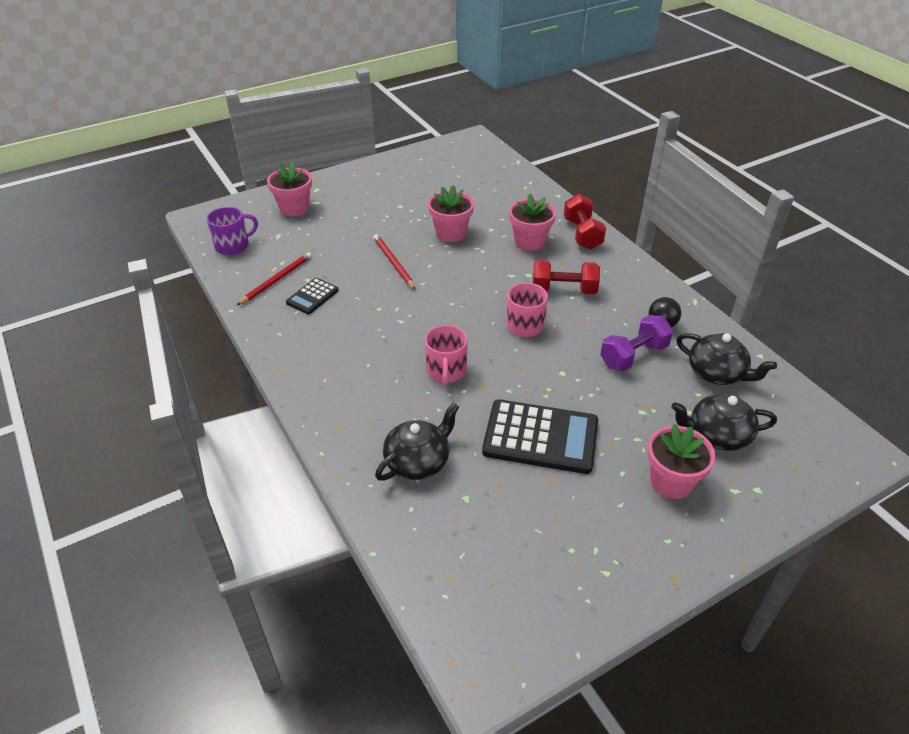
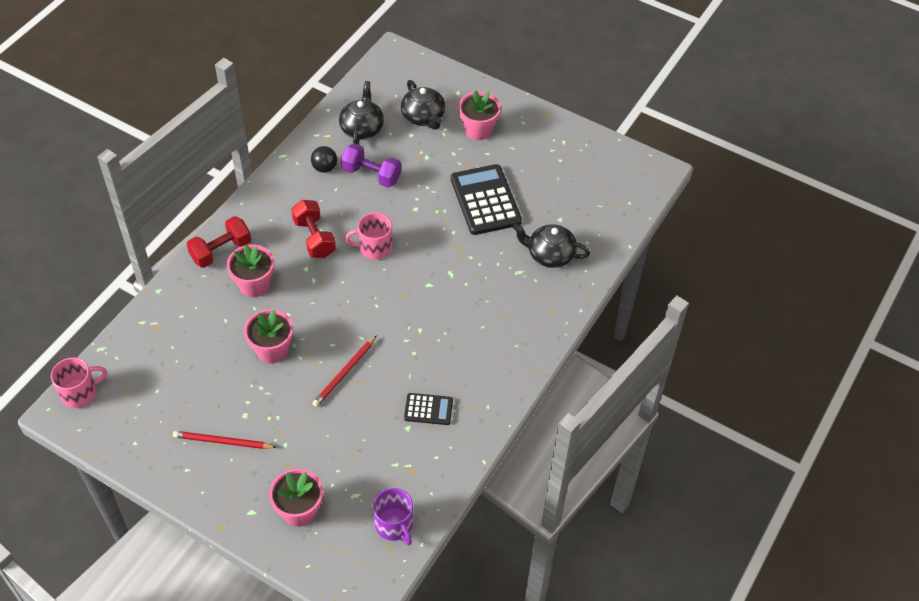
camera: 120 degrees left, 10 degrees up
(233, 246) = (394, 525): purple mug -> purple mug turned 150 degrees counterclockwise
(277, 280) = (423, 452): red pencil -> red pencil (222, 442)
(446, 371) = (457, 275): pink mug -> pink mug (80, 392)

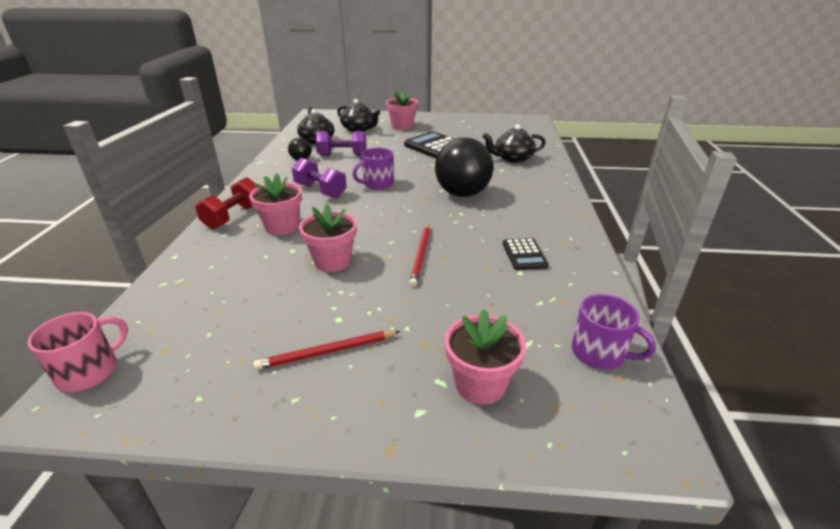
camera: 25 degrees left, 20 degrees down
(314, 238) = (320, 191): red dumbbell -> purple dumbbell
(374, 247) = (377, 184): pink mug -> purple mug
(428, 409) = (524, 255): black calculator -> black calculator turned 105 degrees clockwise
(444, 299) = (462, 194): none -> black ball

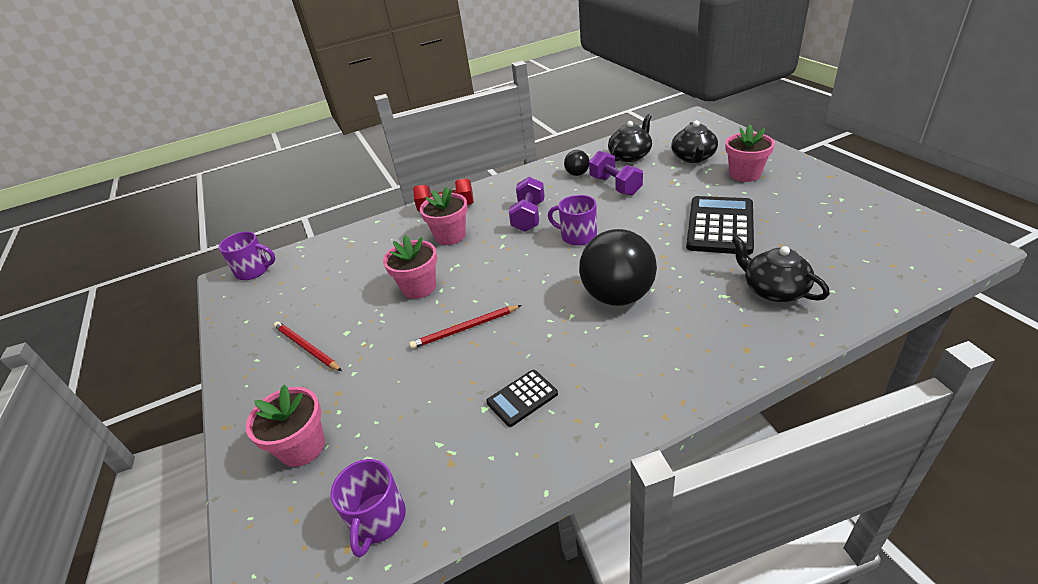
camera: 65 degrees right, 5 degrees up
(89, 371) = (254, 270): pink mug -> purple mug

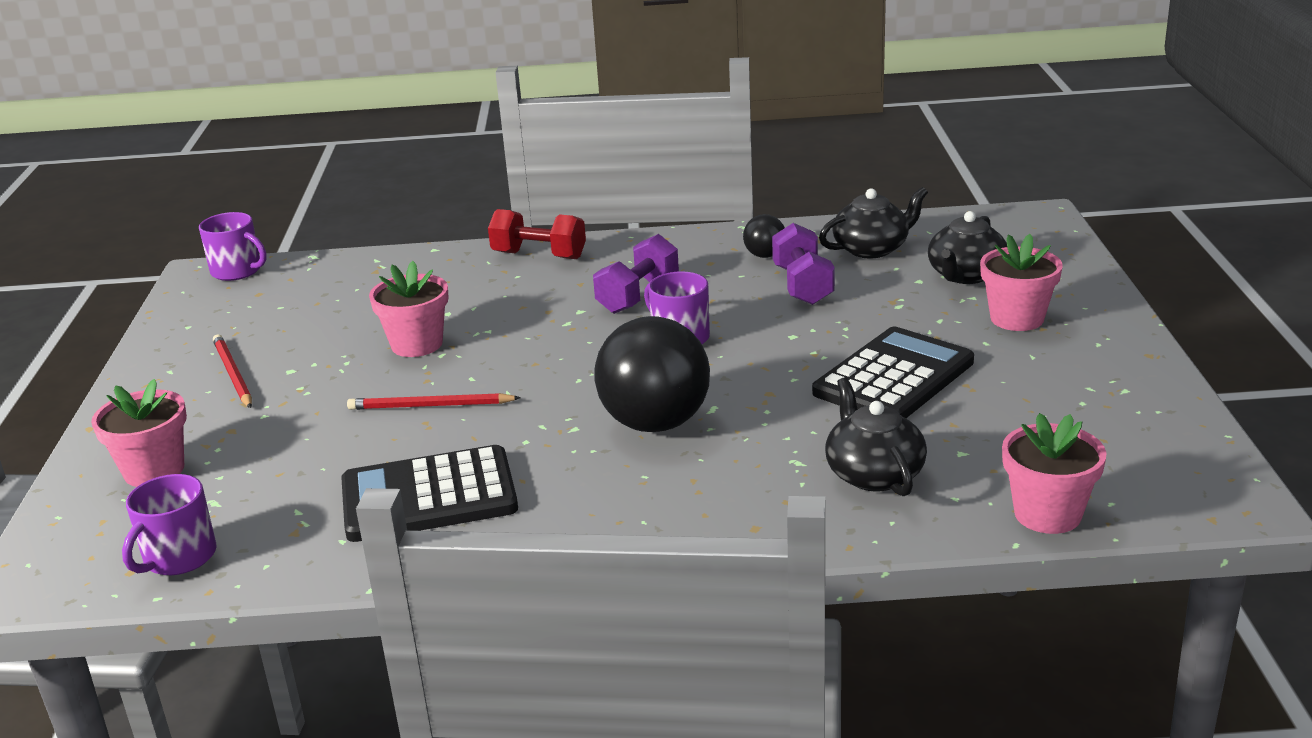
camera: 20 degrees right, 10 degrees down
(450, 236) = (511, 293): pink flower pot -> pink flower pot (1047, 514)
(522, 398) = (429, 496): black calculator -> black calculator, size x1.92

